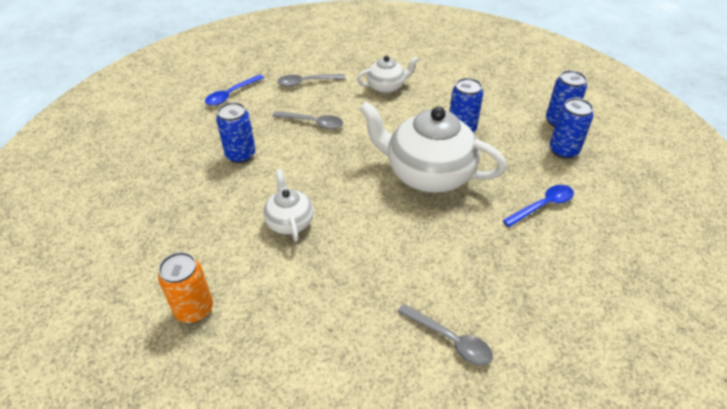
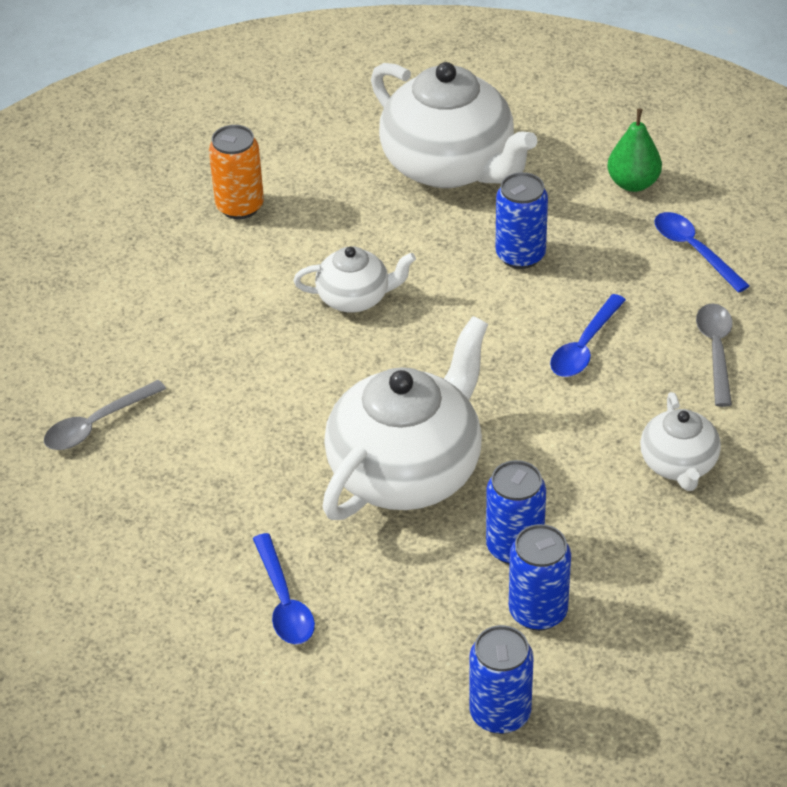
camera: 105 degrees right, 0 degrees up
(151, 198) = (450, 166): none -> white teapot
(173, 119) = (633, 183): none -> green pear
(313, 123) = (584, 346): grey spoon -> blue spoon
(563, 150) = (411, 685): blue can -> blue can (538, 612)

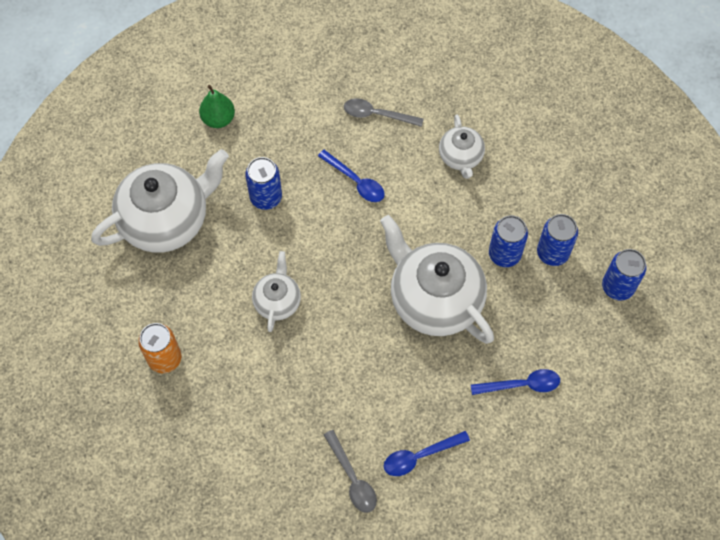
camera: 80 degrees left, 20 degrees up
(678, 465) = (461, 157): white teapot -> white teapot turned 75 degrees clockwise
(694, 250) = (289, 103): blue spoon -> blue spoon (420, 456)

